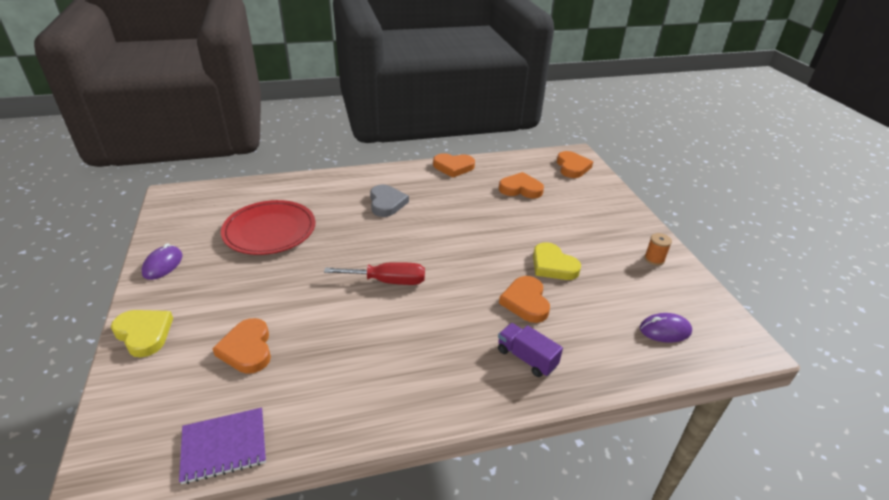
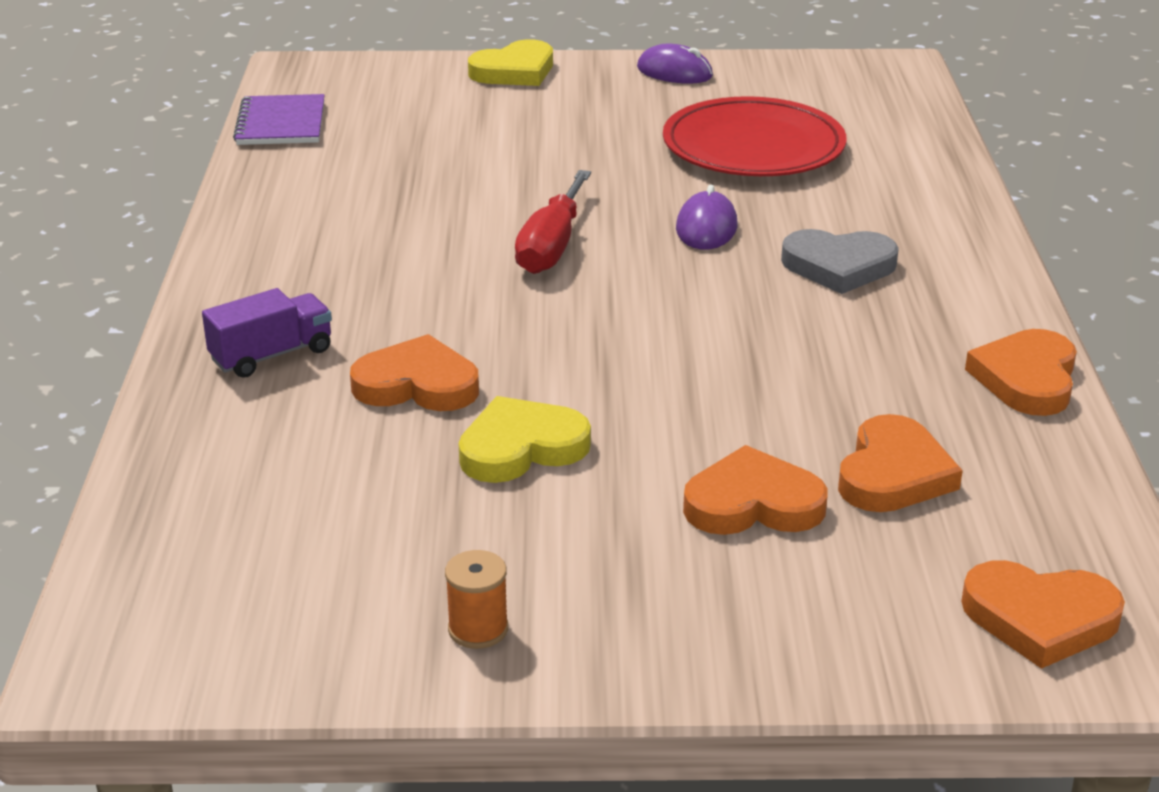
camera: 105 degrees right, 5 degrees down
(247, 349) = (443, 133): orange heart -> orange heart (753, 503)
(665, 330) = (228, 548): purple mouse -> purple mouse (706, 228)

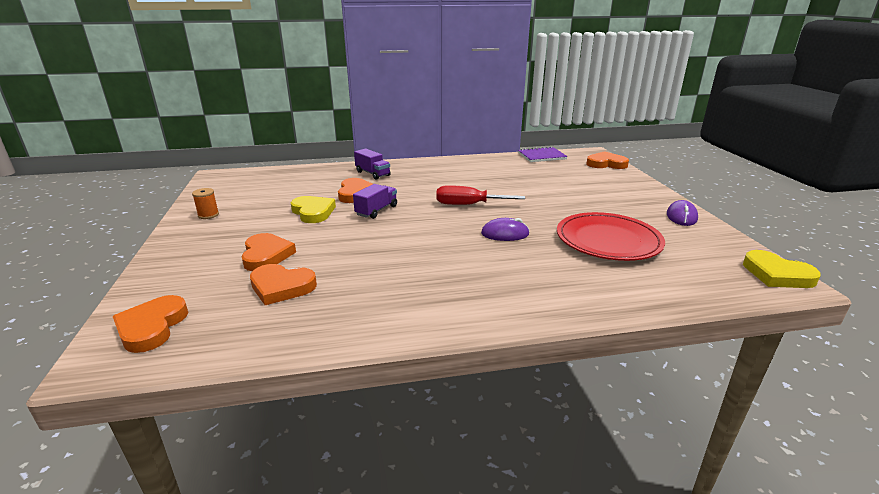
camera: 80 degrees right, 5 degrees down
(514, 71) = (636, 184): yellow heart -> yellow heart (777, 274)
(544, 358) = (376, 210): none -> purple truck
(839, 266) = (481, 268): grey heart -> none
(1026, 379) = (371, 329): orange heart -> orange heart (606, 164)

